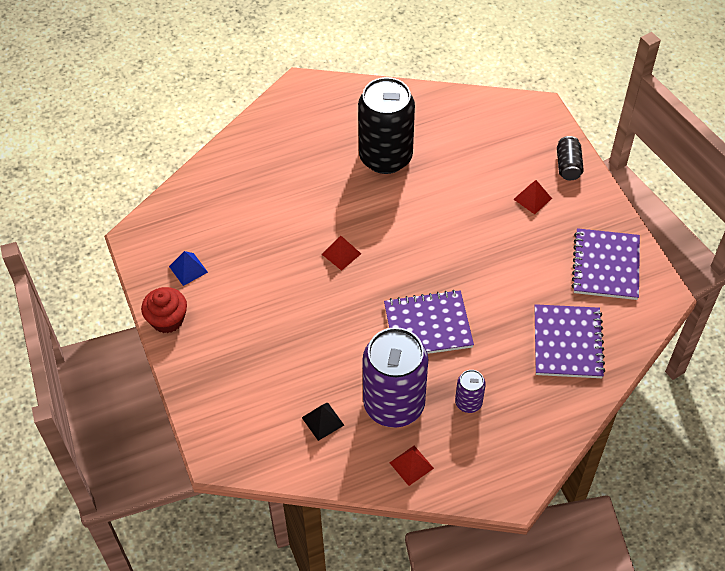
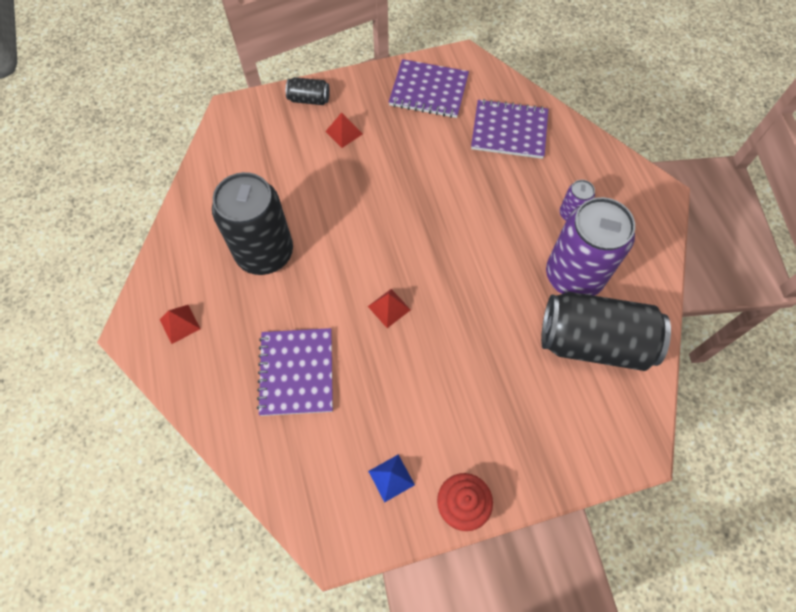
camera: 85 degrees left, 10 degrees up
(322, 421) = (594, 342): black pyramid -> black can
(411, 465) = (638, 268): red pyramid -> red pyramid (180, 324)
(428, 326) = (485, 237): purple notebook -> purple notebook (297, 372)

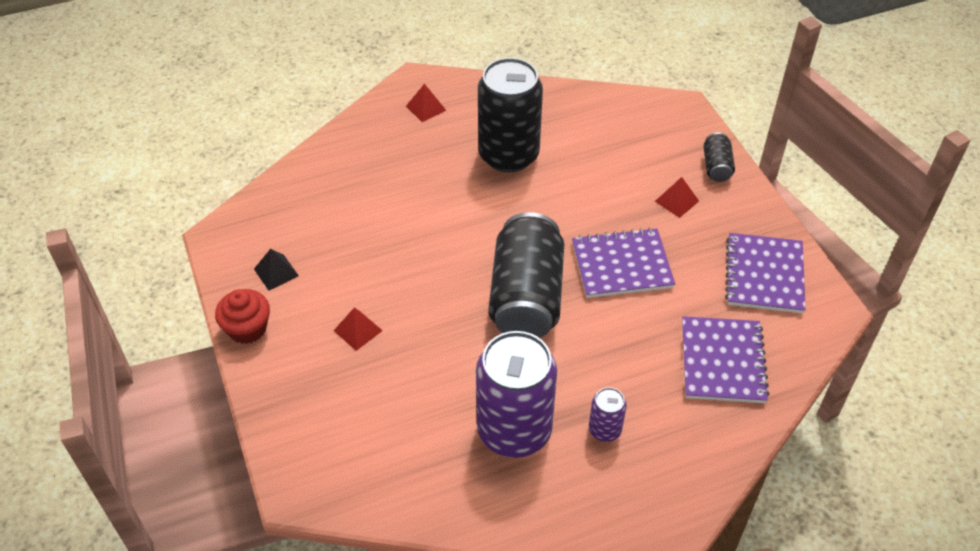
camera: 85 degrees right, 15 degrees down
(297, 372) = (380, 193): purple notebook -> purple notebook (622, 265)
(389, 308) = (455, 258): red pyramid -> red pyramid (358, 330)
(391, 478) = (276, 272): blue pyramid -> black pyramid
(594, 342) = (427, 449): black can -> black can (526, 297)

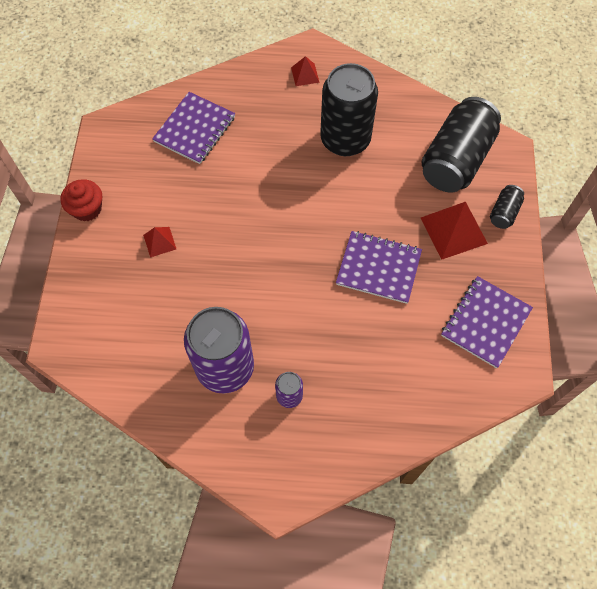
camera: 25 degrees right, 15 degrees up
(276, 272) = (128, 172): black pyramid -> none
(526, 297) = (292, 265): black can -> black can (456, 160)
(677, 201) = (453, 230): red pyramid -> red pyramid, size x1.88
(722, 361) = (408, 380): purple notebook -> purple notebook (195, 129)

